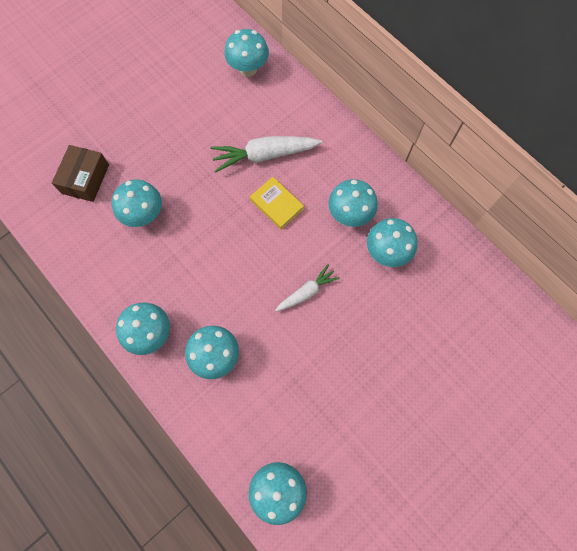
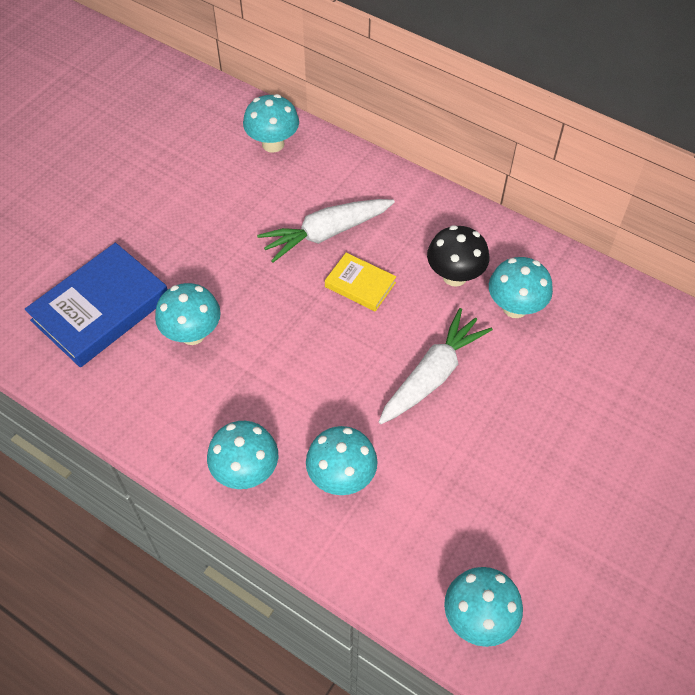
camera: 15 degrees left, 15 degrees down
(85, 179) = (101, 309): brown box -> blue book
(307, 292) = (433, 374): white carrot -> white carrot, size x1.67
(349, 214) = (454, 276): turquoise mushroom -> black mushroom

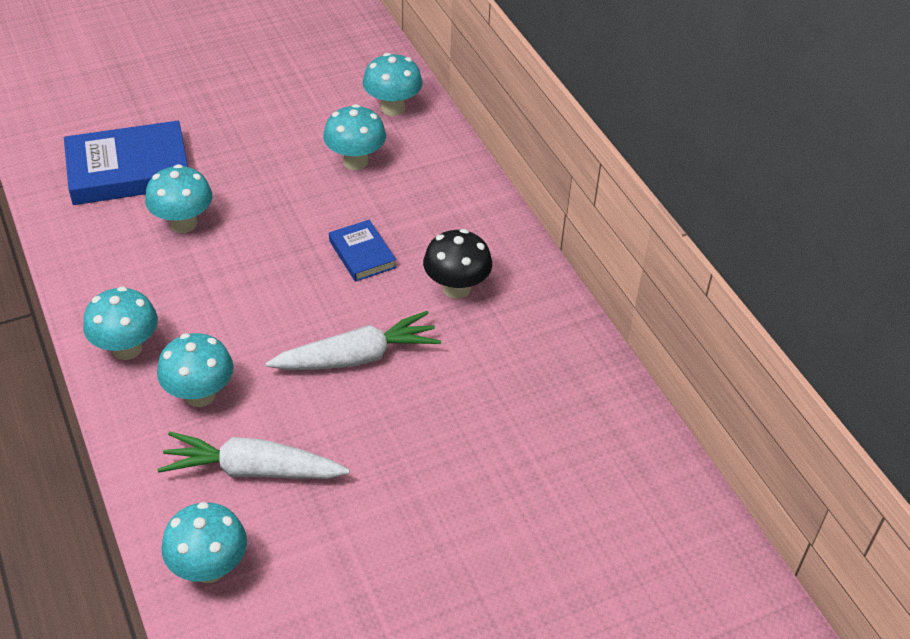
camera: 30 degrees right, 10 degrees down
(325, 234) = (370, 200): white carrot -> white carrot (252, 470)
(360, 285) = (362, 254): yellow book -> blue book
(515, 307) = (489, 341): turquoise mushroom -> turquoise mushroom (355, 161)

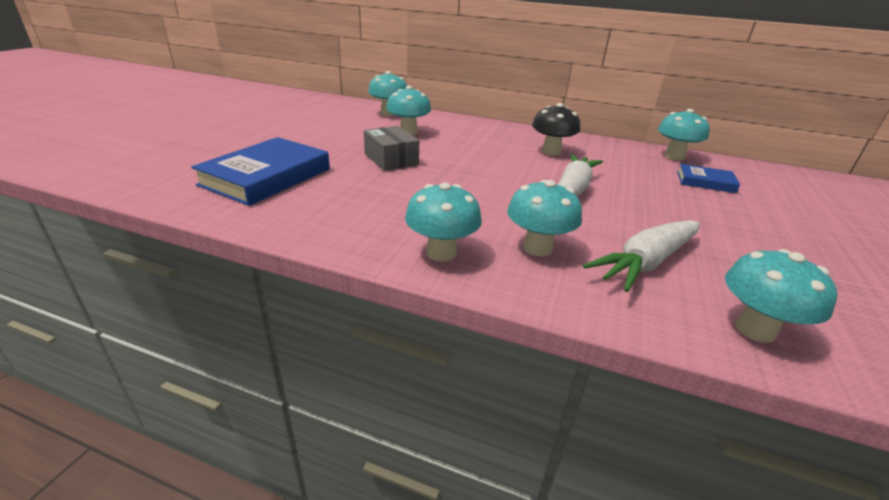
camera: 45 degrees left, 15 degrees down
(183, 223) = (356, 184): turquoise mushroom -> turquoise mushroom (674, 156)
(265, 203) = (391, 159): none -> grey box
(362, 254) = (484, 157): blue book -> blue book (705, 182)

